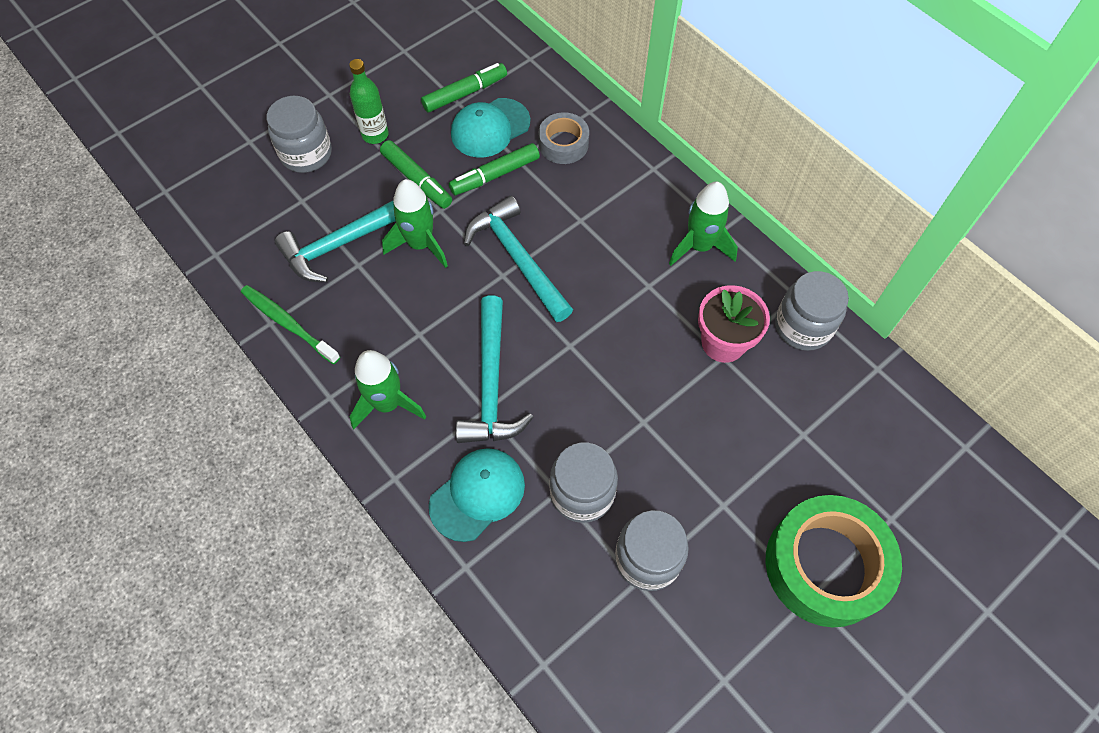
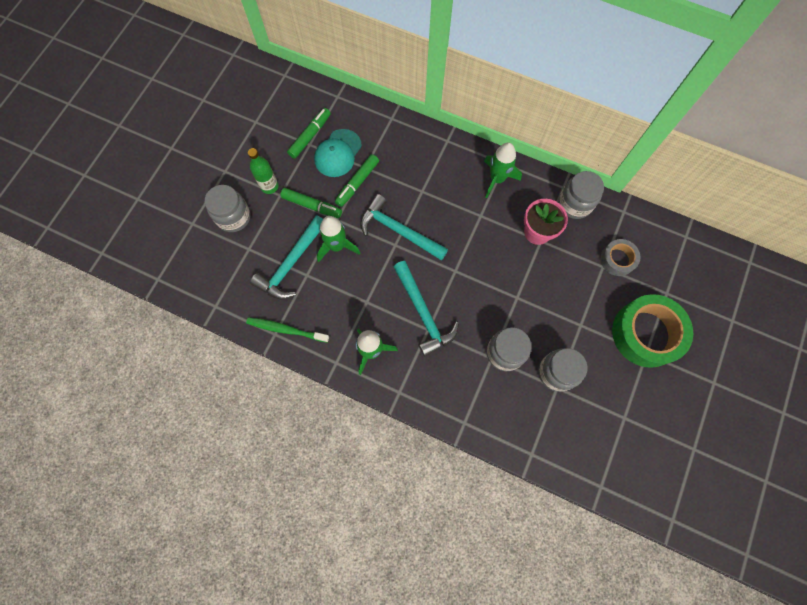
camera: 25 degrees left, 10 degrees up
(477, 494) = (449, 380): turquoise cap -> none
(563, 144) = (387, 146): grey tape -> grey tape (617, 259)

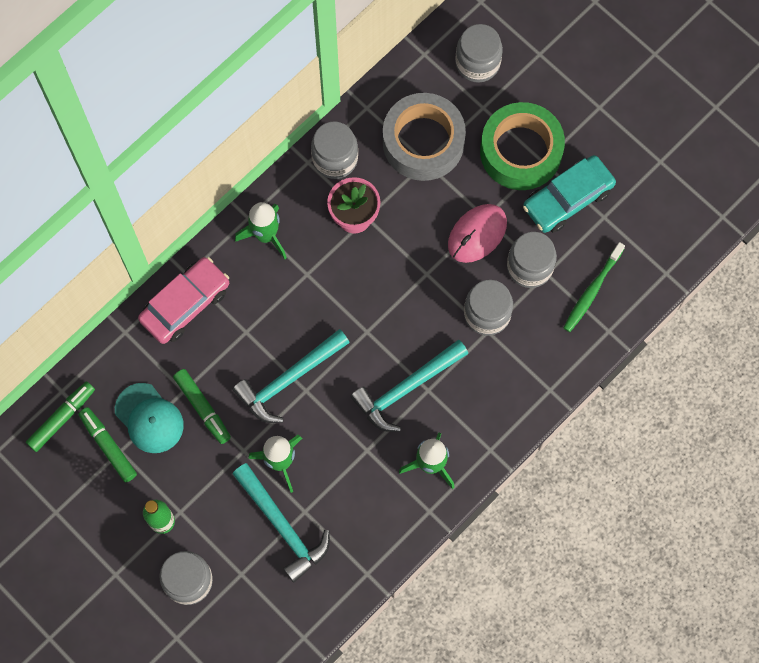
camera: 70 degrees left, 0 degrees up
(286, 329) = (366, 558): green toothbrush -> green toothbrush (592, 291)
(312, 205) = (212, 475): green marker -> green marker (62, 418)
(423, 313) = (406, 388): turquoise hammer -> turquoise hammer turned 150 degrees clockwise
(426, 147) = (185, 304): none -> pink car
(564, 323) = (477, 234): none -> pink mouse
(617, 259) = (423, 142): grey tape -> grey tape, size x1.89
(625, 383) = (567, 199): none -> turquoise car
(700, 277) = (477, 63): none -> grey jar

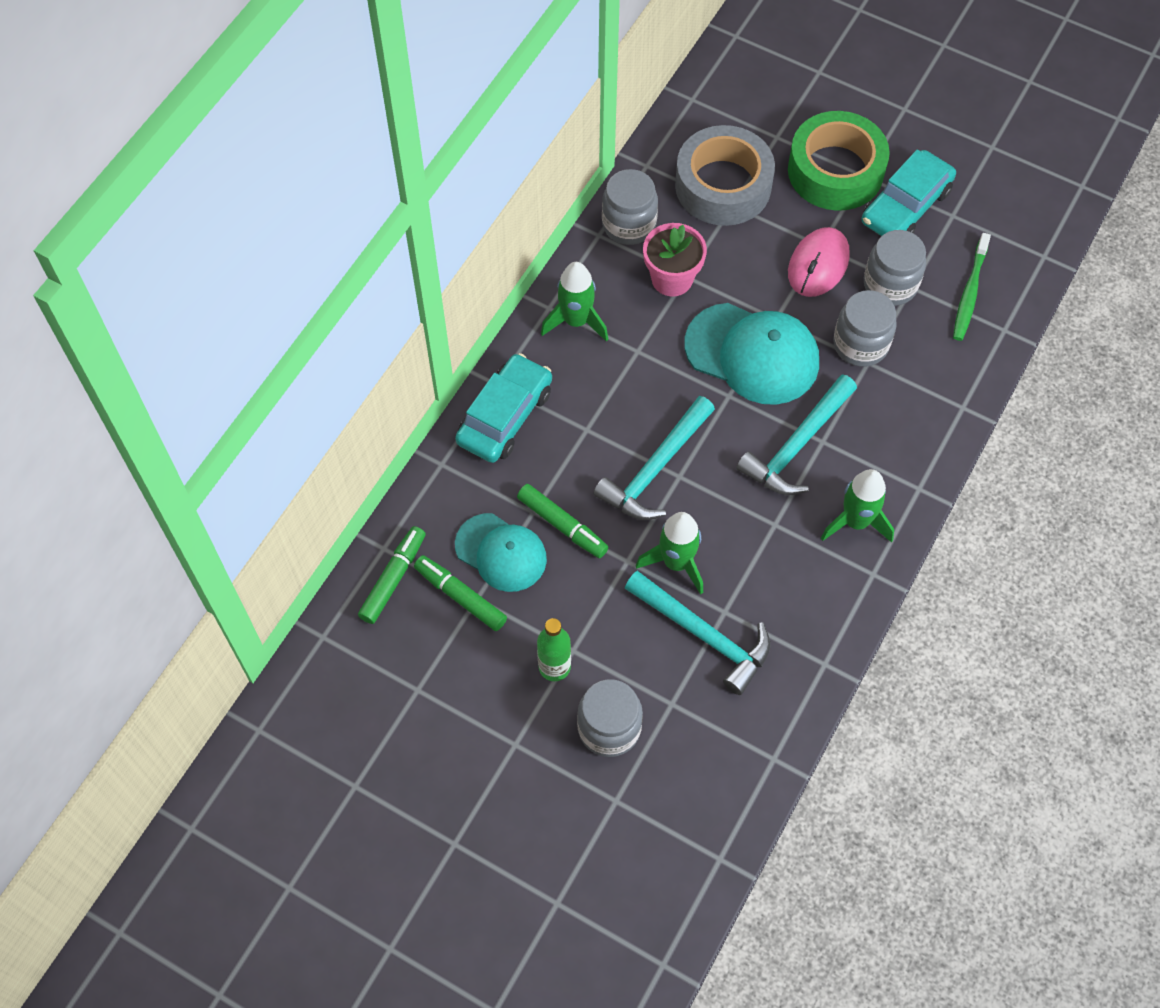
camera: 15 degrees left, 10 degrees down
(185, 304) = (505, 416): pink car -> turquoise car
(397, 300) = (752, 354): none -> turquoise cap
(477, 63) = (754, 95): grey jar -> none

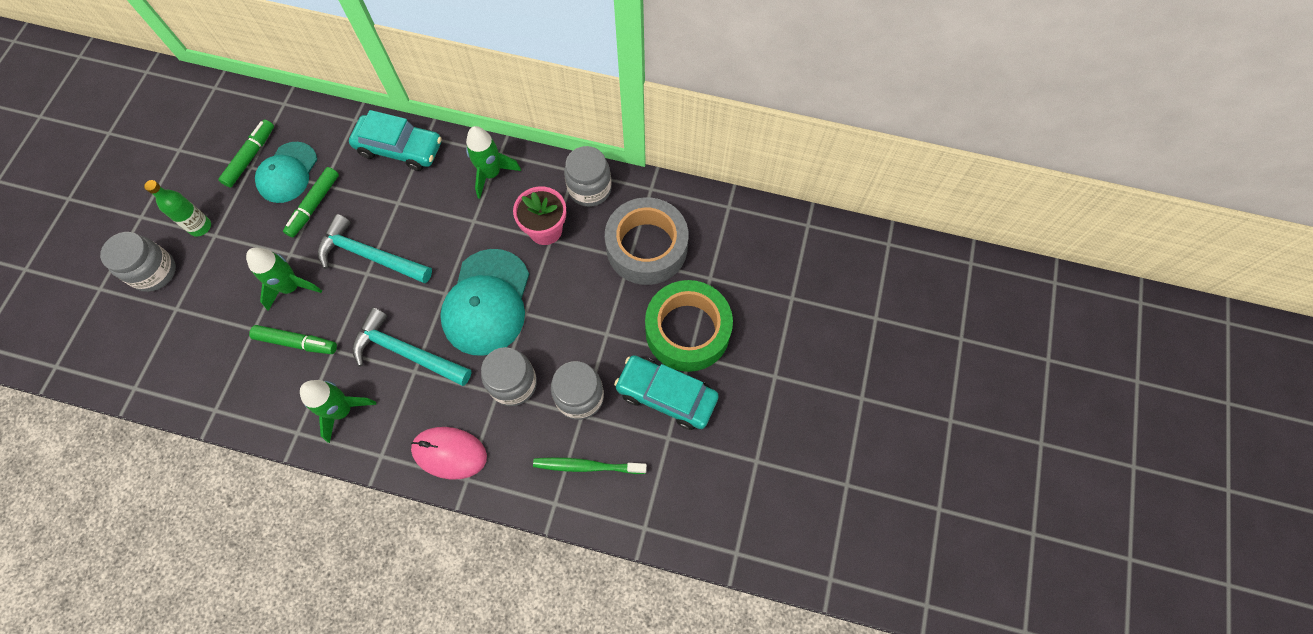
camera: 75 degrees right, 5 degrees up
(393, 579) = (260, 115): green marker -> green marker (296, 342)
(703, 635) = (232, 318): turquoise hammer -> none
(818, 265) = (586, 335): pink mouse -> pink mouse (449, 453)

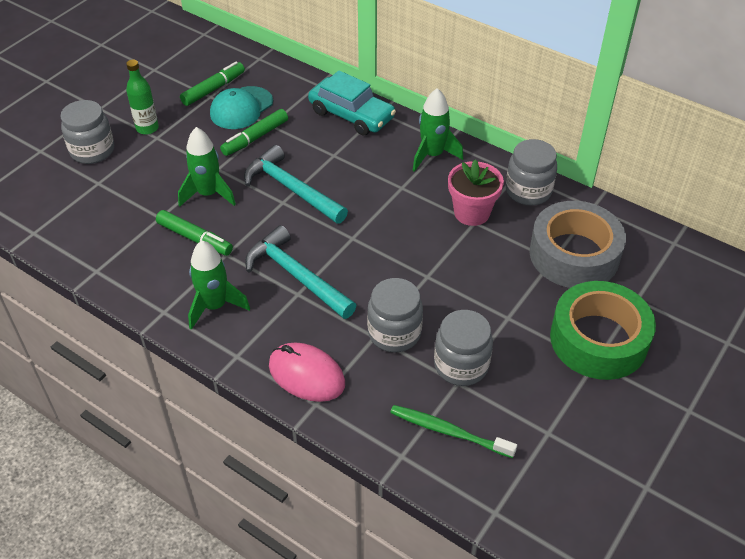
camera: 20 degrees right, 20 degrees down
(487, 302) = (391, 256): turquoise cap -> none
(666, 395) = (557, 392): turquoise car -> none

